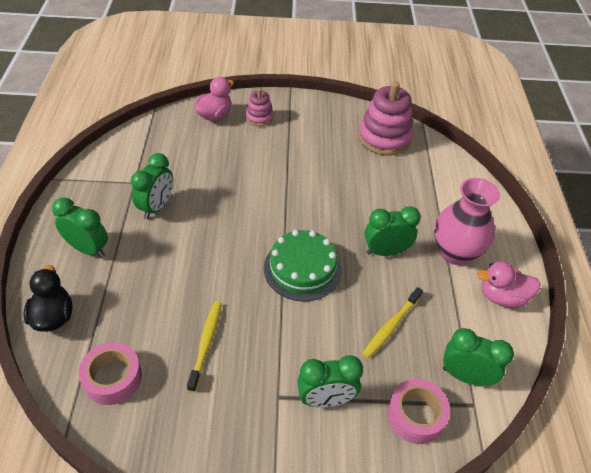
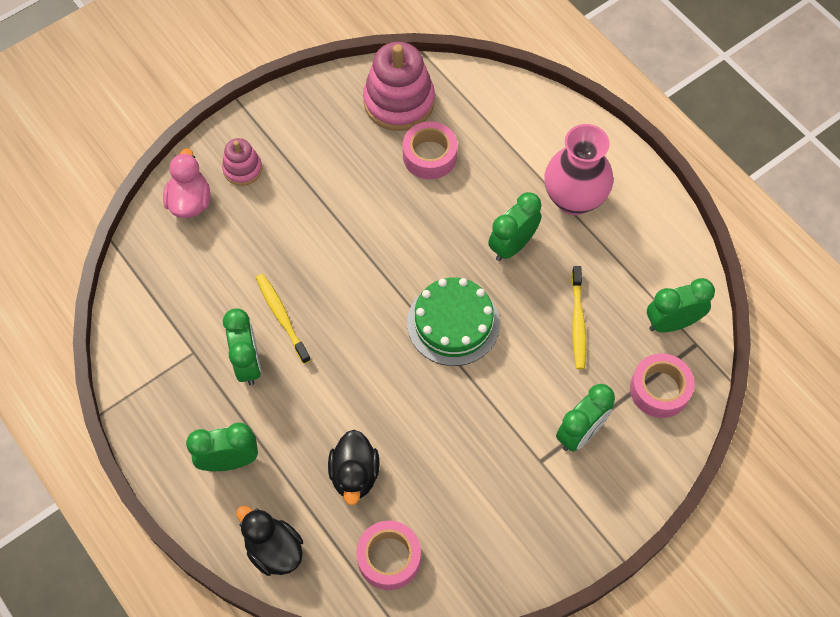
camera: 35 degrees left, 15 degrees up
(148, 310) = (354, 474): none -> black duck
(206, 344) = (437, 464): yellow toothbrush -> yellow toothbrush (282, 317)
(377, 173) = (429, 156): none -> pink tape
(502, 297) = (647, 219): pink duck -> none

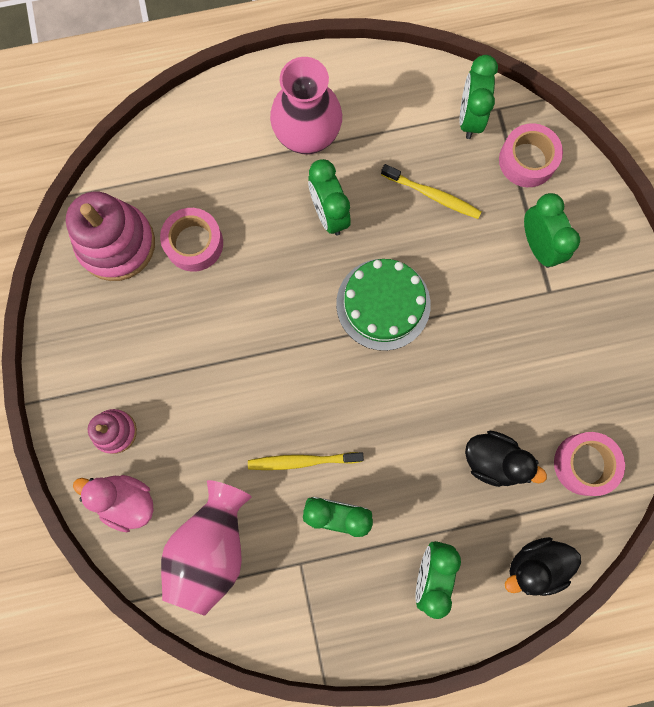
camera: 65 degrees left, 15 degrees up
(178, 279) = (211, 547): none -> pink vase

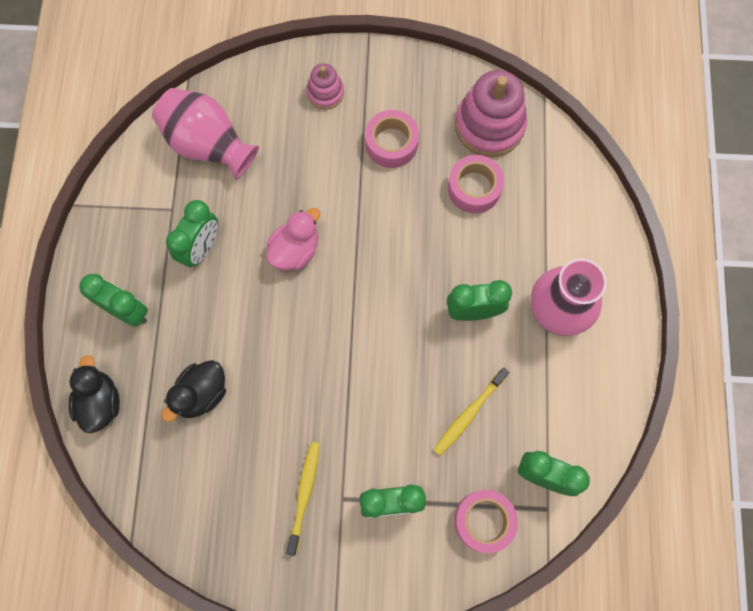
camera: 105 degrees right, 5 degrees down
(126, 501) = (266, 90): pink duck -> pink duck (295, 250)
(303, 461) = (254, 232): yellow toothbrush -> yellow toothbrush (304, 495)
(383, 304) = (373, 337): green cake -> none
(584, 464) = (171, 477): pink tape -> pink tape (391, 143)

